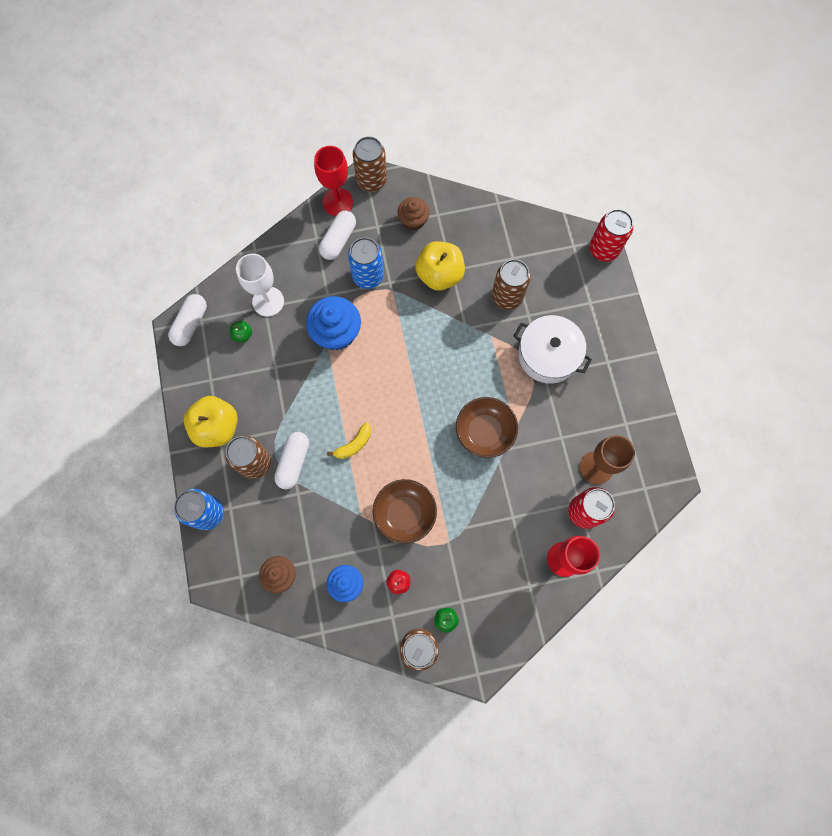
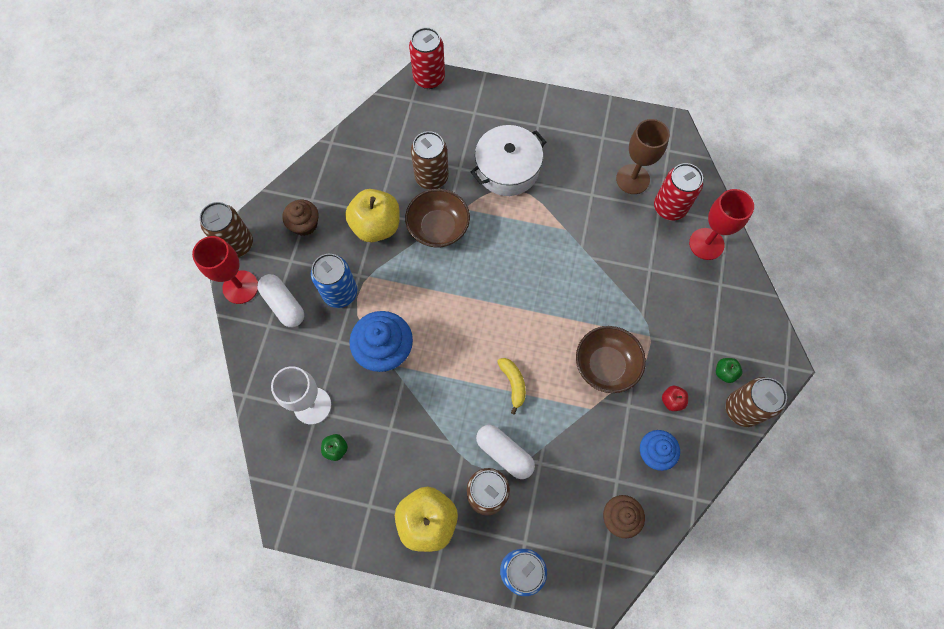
camera: 65 degrees left, 5 degrees down
(191, 324) = (292, 502): white capsule -> none
(484, 432) = (556, 257): brown bowl -> brown bowl (438, 227)

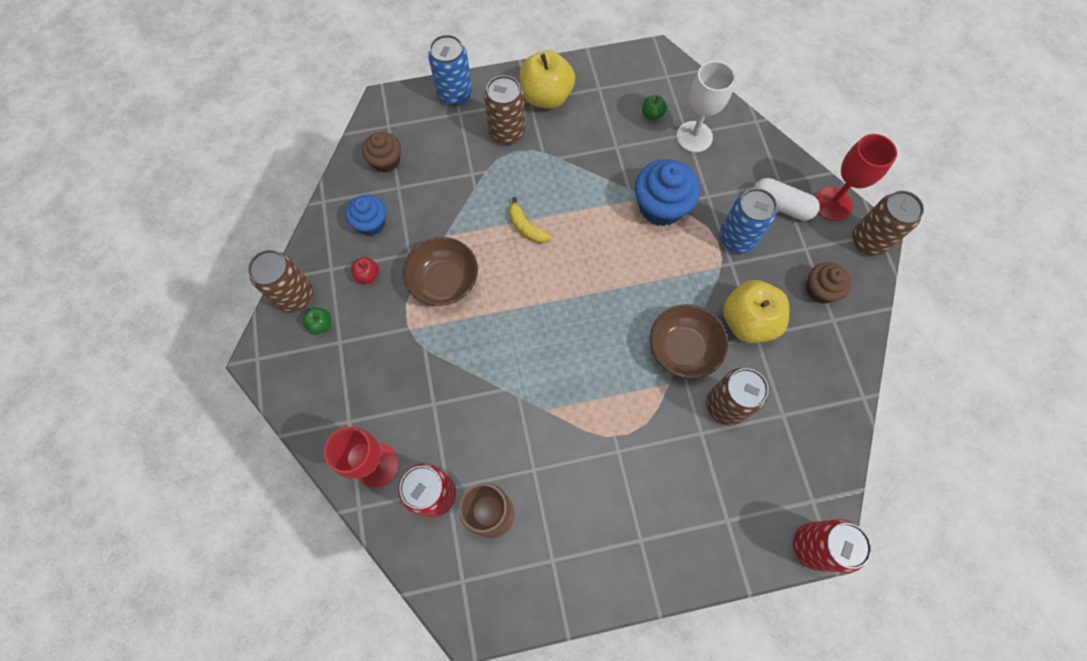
camera: 155 degrees right, 0 degrees up
(504, 453) = (507, 168): white capsule -> none
(507, 169) = (646, 457): white pot -> none

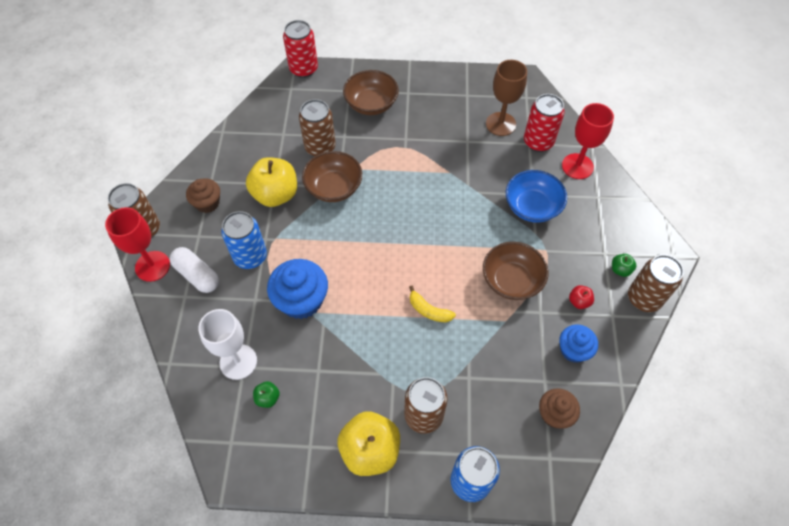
camera: 165 degrees left, 10 degrees down
(431, 384) = (532, 207): none -> blue bowl
(526, 227) = (429, 310): yellow banana -> yellow banana turned 150 degrees clockwise
(686, 501) = (371, 104): none -> brown bowl

